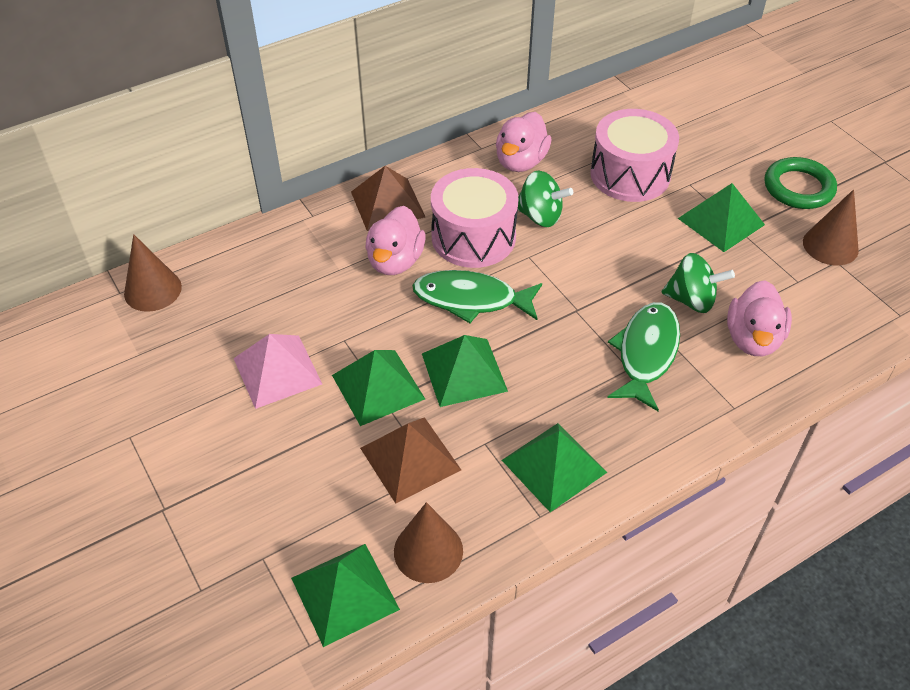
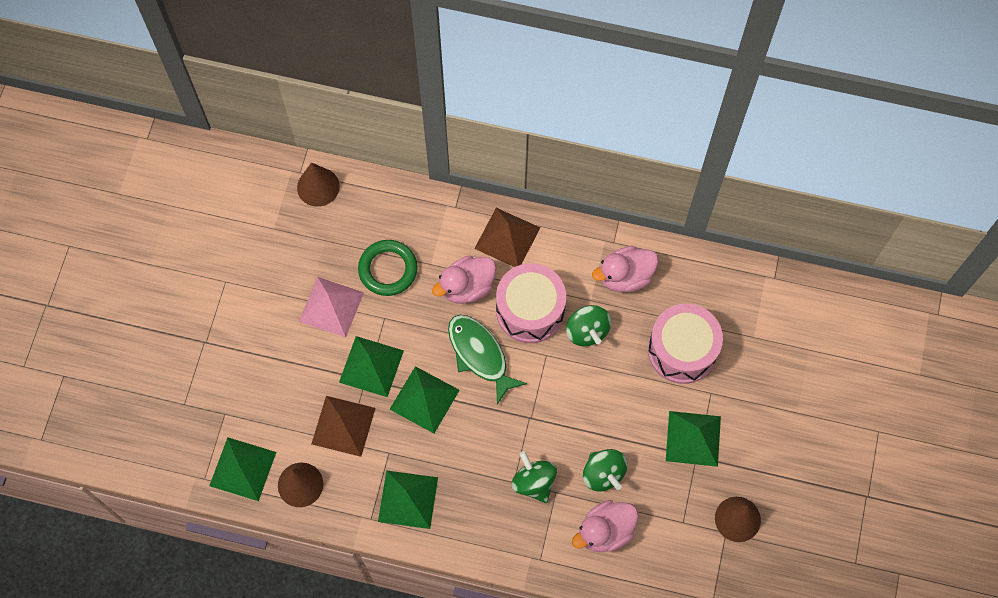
camera: 45 degrees right, 20 degrees up
(646, 353) = (534, 482): green fish -> green spinning top
(798, 188) = (777, 461): green ring -> green ring (388, 269)

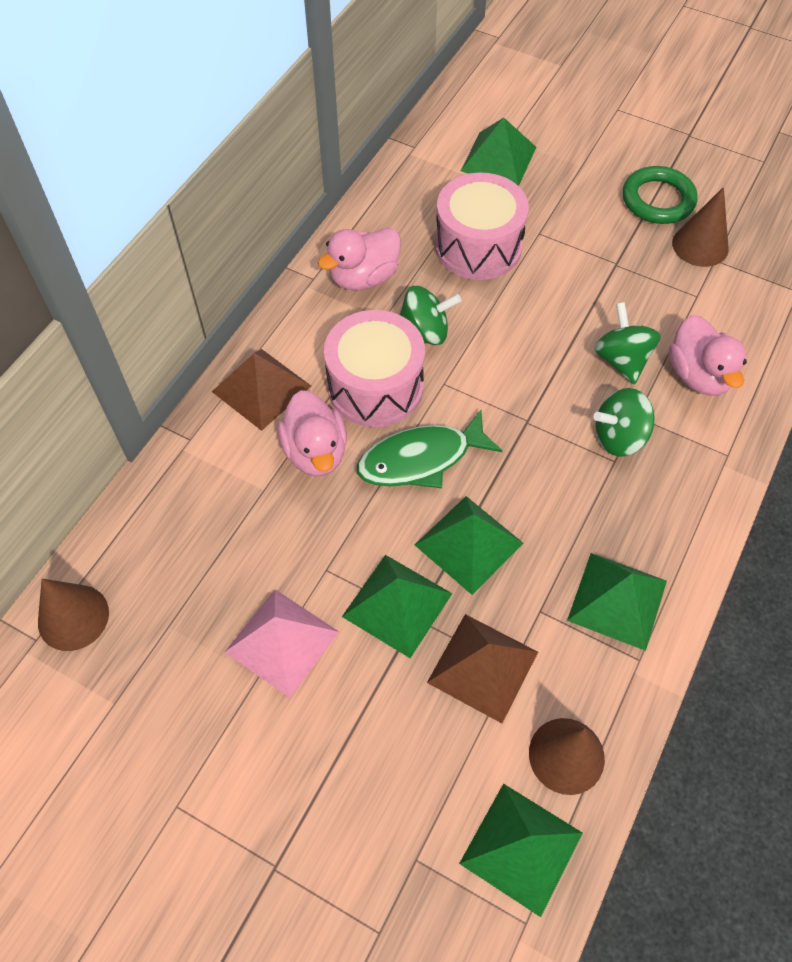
camera: 75 degrees left, 10 degrees down
(388, 269) = (251, 547): green ring -> green ring (658, 200)
(603, 474) = (621, 360): green spinning top -> green spinning top turned 90 degrees counterclockwise
(625, 276) = (364, 277): pink duck -> pink duck turned 60 degrees clockwise
(693, 438) = (592, 262): green pyramid -> green pyramid (498, 159)

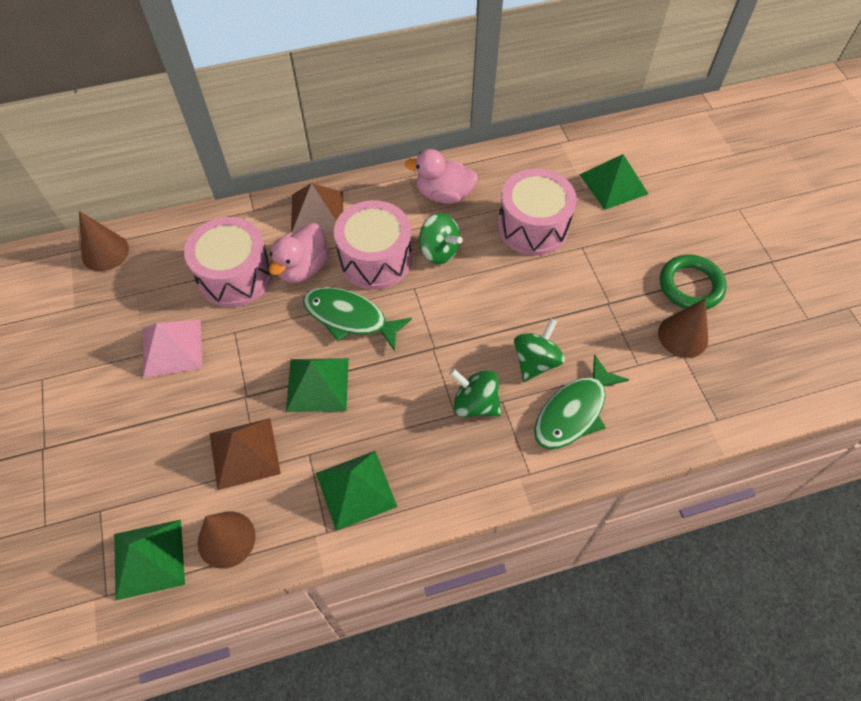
camera: 45 degrees right, 0 degrees up
(256, 517) = (235, 276): none -> pink drum
(397, 604) = (244, 381): green pyramid -> none
(698, 375) = (573, 412): pink duck -> green fish

